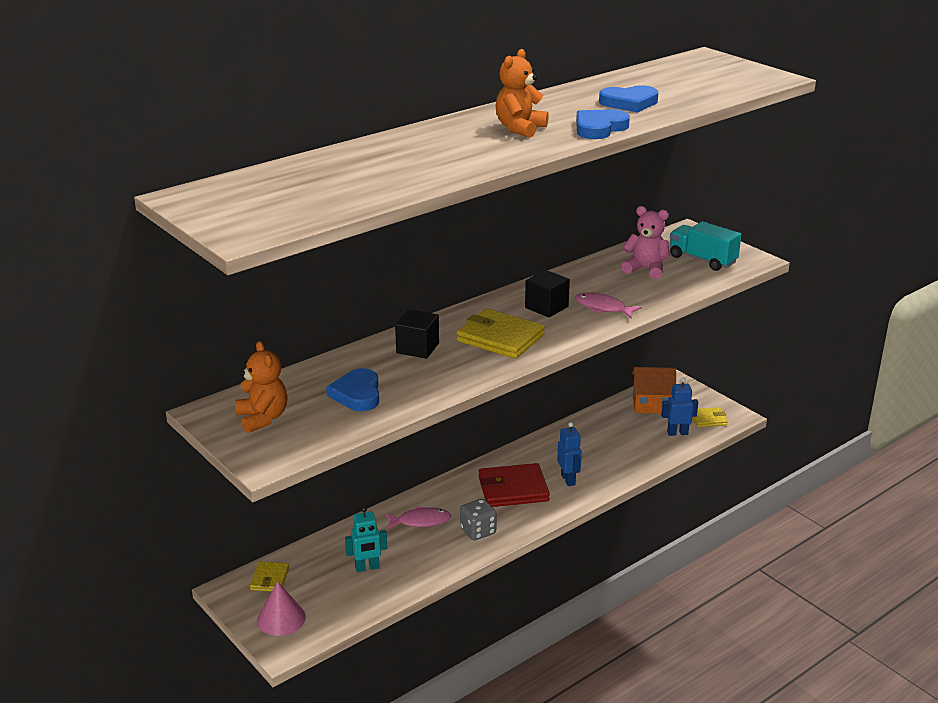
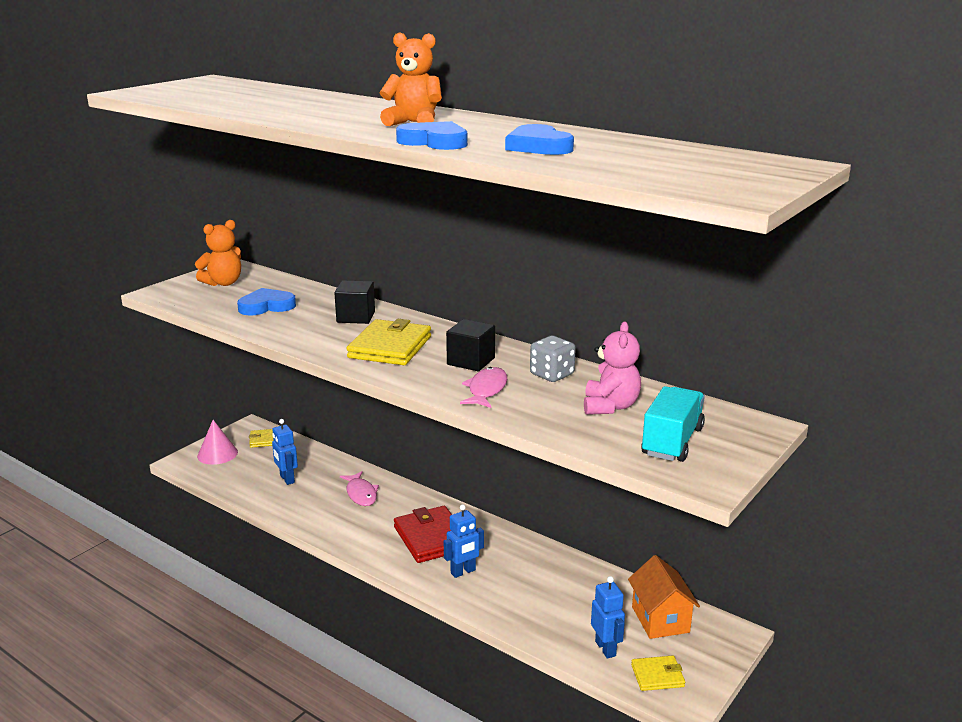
camera: 75 degrees right, 5 degrees down
(367, 568) = (287, 479): turquoise robot -> blue robot
(478, 531) = (353, 527): grey dice -> grey dice (552, 374)
(708, 419) = (657, 675): yellow wallet -> yellow wallet turned 75 degrees counterclockwise

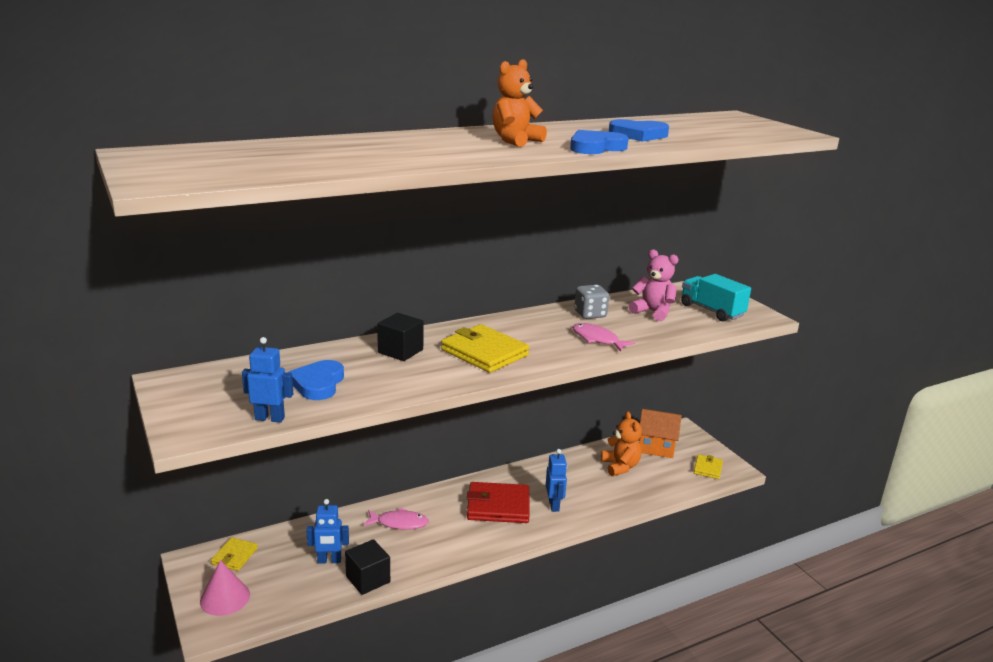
camera: 65 degrees left, 0 degrees up
(223, 283) = (214, 393): orange teddy bear -> orange teddy bear (620, 466)
(471, 361) = (542, 332): black cube -> black cube (368, 579)
(605, 648) = (673, 477): blue robot -> blue robot (270, 418)

